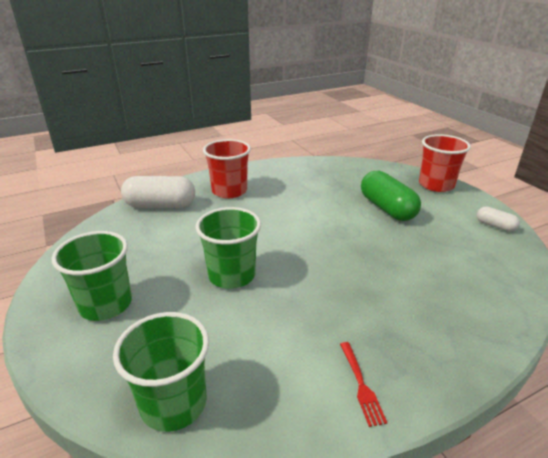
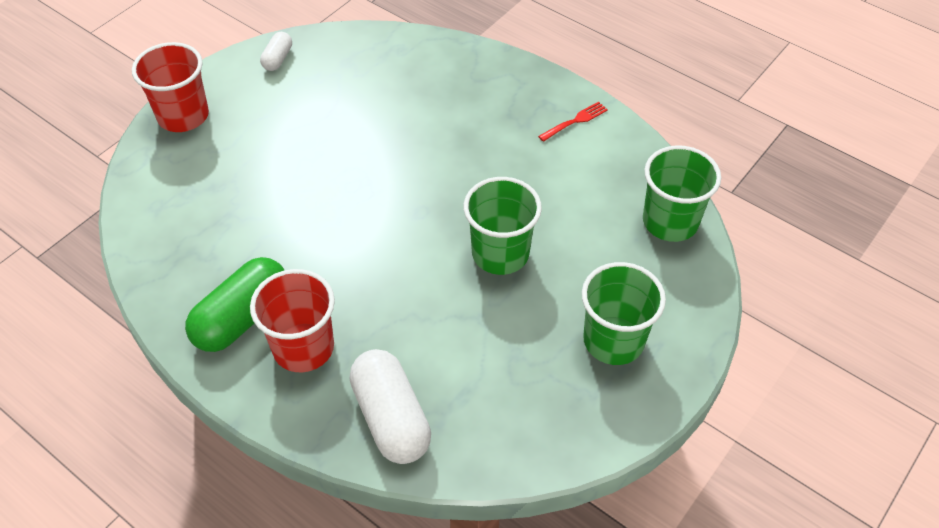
camera: 115 degrees left, 20 degrees up
(387, 208) = (277, 154): green capsule -> green capsule (242, 318)

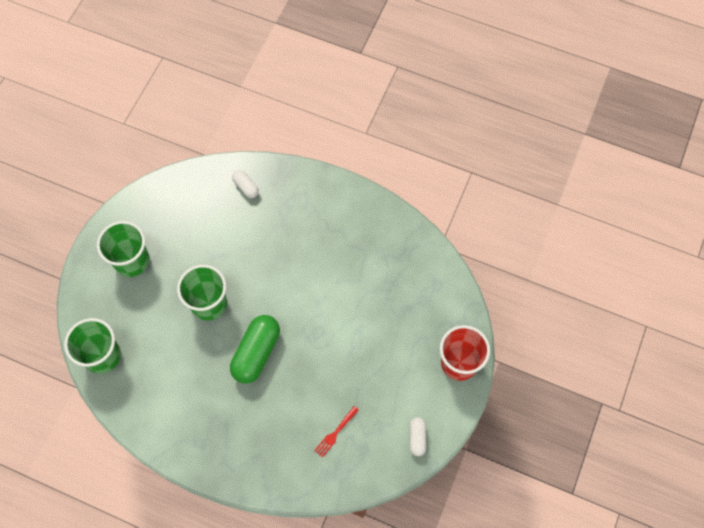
camera: 165 degrees right, 15 degrees up
(242, 318) = (348, 223): green capsule -> green capsule (256, 353)
(303, 347) = (306, 214): red cup -> none
(391, 418) = (246, 187): white capsule -> white capsule, size x0.51
(575, 121) = (177, 431): red fork -> red fork (335, 432)

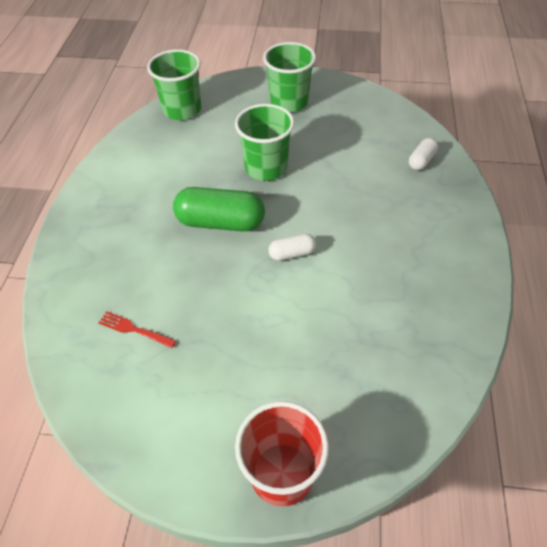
camera: 75 degrees right, 15 degrees down
(417, 438) = (143, 439): white capsule -> white capsule (292, 253)

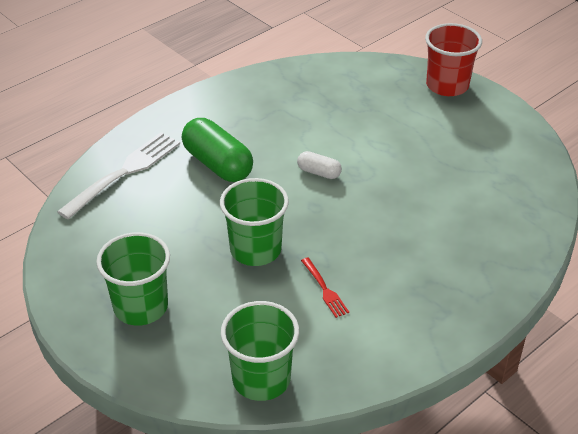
camera: 140 degrees left, 10 degrees down
(135, 329) = (483, 192): red fork -> red fork (324, 289)
(220, 222) = (349, 227): green capsule -> green capsule (217, 164)
(421, 160) = (124, 173): white capsule -> white fork

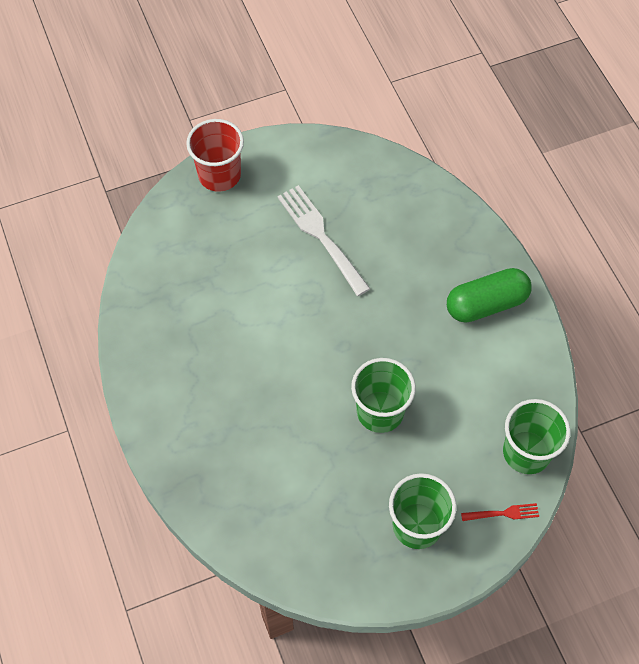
camera: 70 degrees left, 20 degrees up
(124, 173) = (228, 498): white fork -> white fork (322, 237)
(217, 164) = (250, 409): green capsule -> green capsule (486, 304)
(319, 172) = (298, 326): white capsule -> none
(324, 289) = (446, 373): red fork -> red fork (502, 513)

